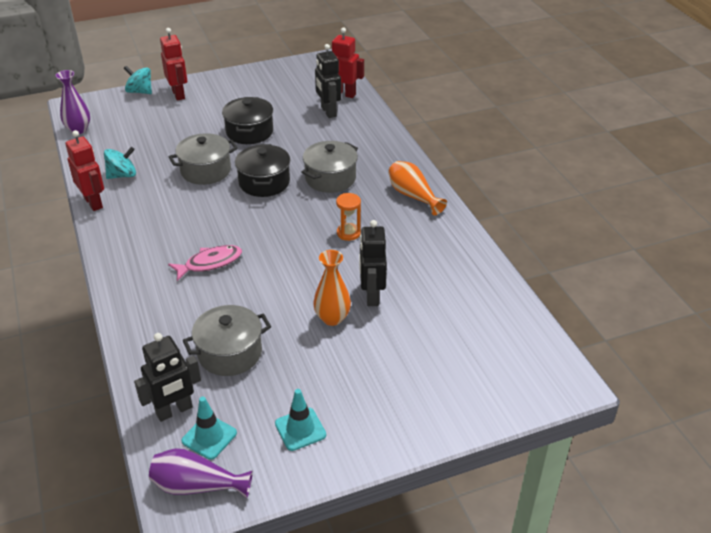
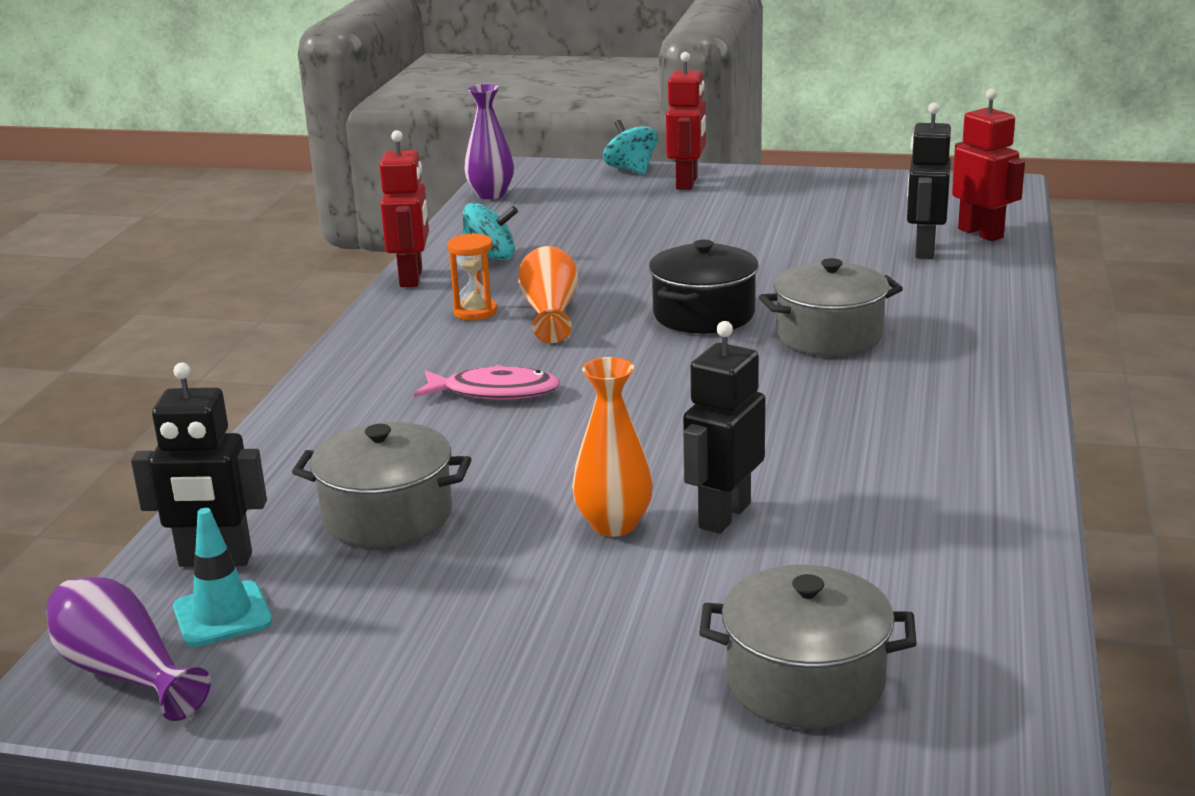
camera: 35 degrees right, 15 degrees down
(206, 171) = (623, 279): grey pot -> grey pot (805, 681)
(249, 132) = (751, 248): black pot -> none
(300, 429) = (375, 662): turquoise traffic cone -> none
(348, 233) = (779, 416): orange hourglass -> orange hourglass (475, 312)
(413, 196) = (967, 397): orange vase -> orange vase (550, 313)

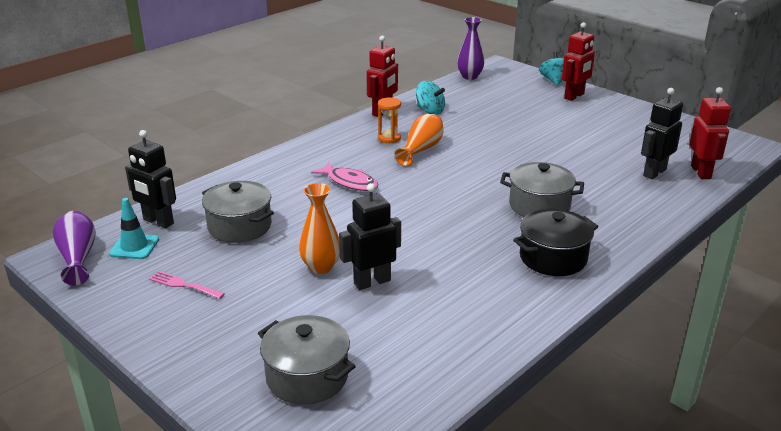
camera: 30 degrees right, 5 degrees up
(407, 637) = (184, 285): none -> pink fork
(703, 314) = (491, 173): black pot -> black pot (553, 258)

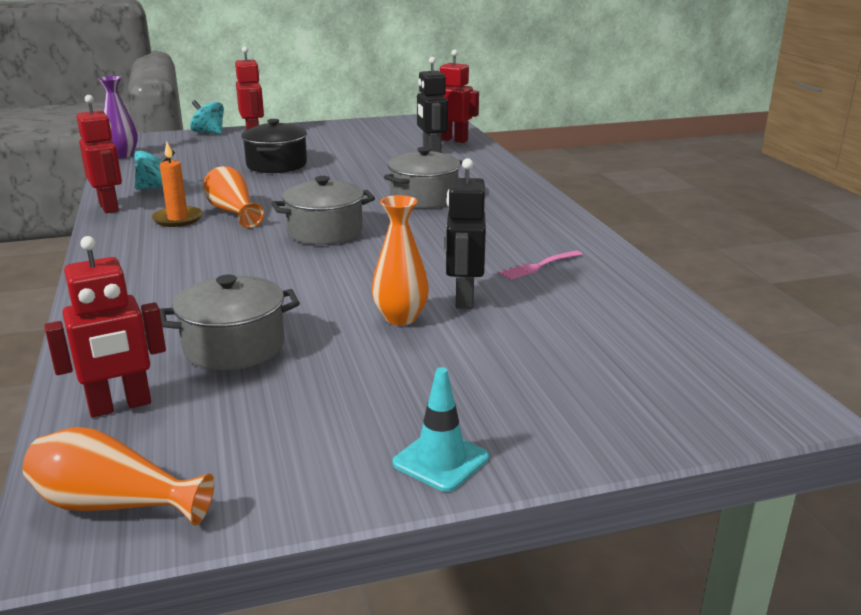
camera: 60 degrees left, 5 degrees down
(78, 257) = (114, 505): purple vase -> orange vase
(134, 247) = (163, 441): turquoise traffic cone -> turquoise traffic cone (441, 460)
(158, 222) = (120, 406): black robot -> red robot
(184, 285) = (327, 417): pink fork -> pink fork (538, 266)
(307, 377) = (609, 374): grey pot -> grey pot (325, 232)
(350, 182) = (239, 260): pink fish -> none
(389, 138) = (178, 219): orange hourglass -> orange candle
(553, 258) = (515, 216): black pot -> black pot (276, 165)

